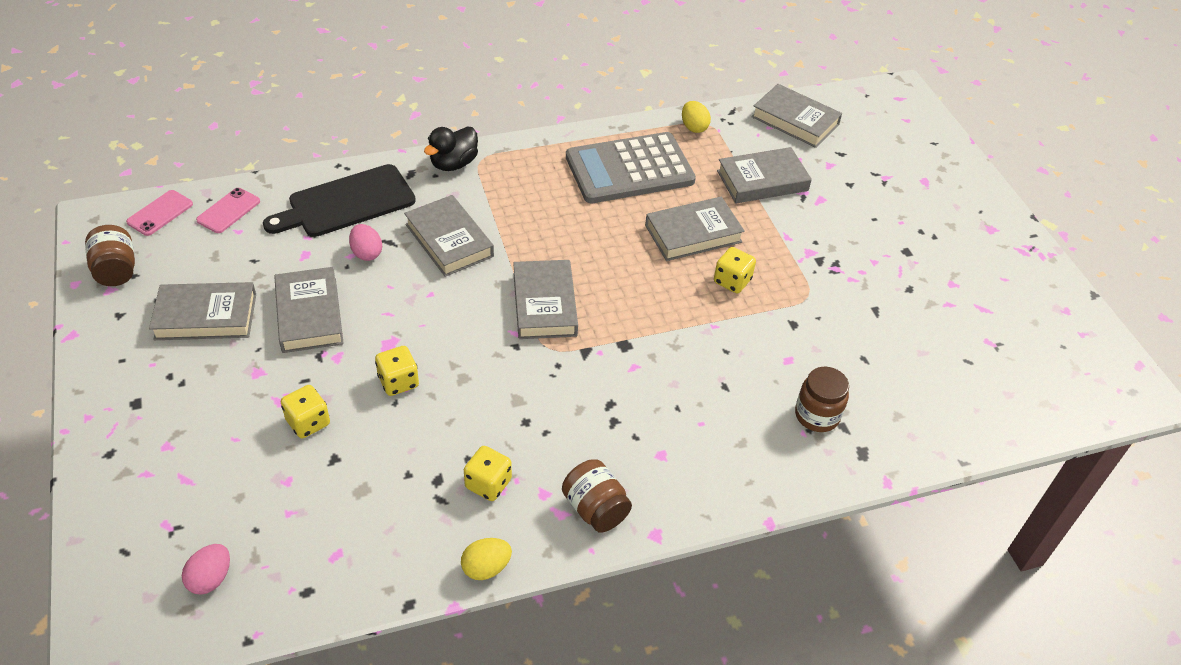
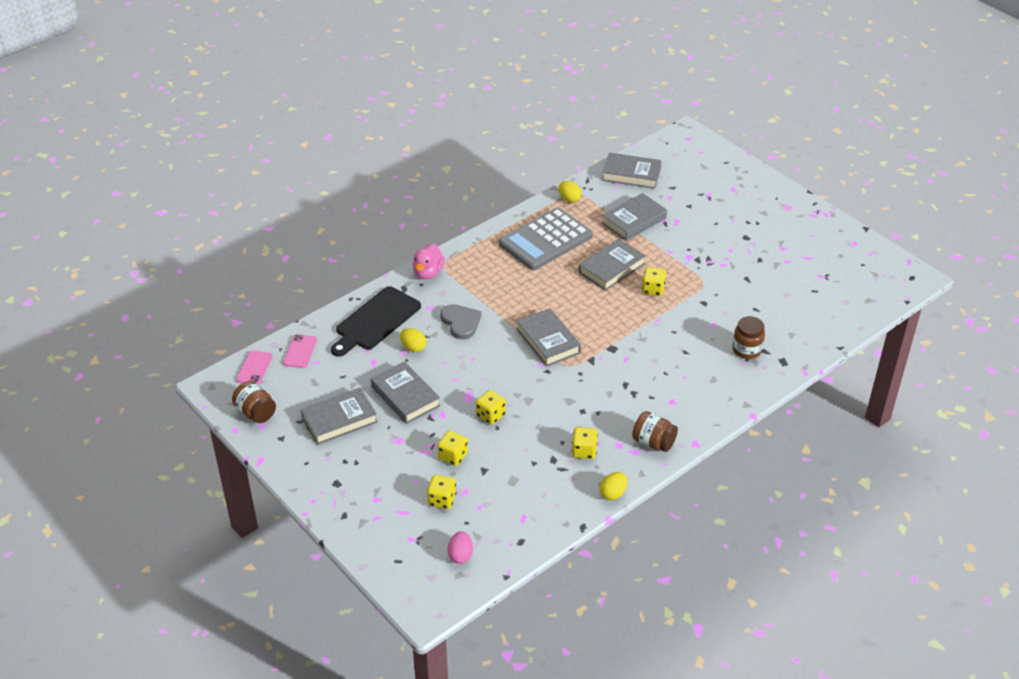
camera: 20 degrees left, 5 degrees down
(248, 482) = (442, 500): none -> yellow dice
(366, 253) = (413, 347): pink egg -> yellow egg
(449, 240) = (461, 322): grey book -> grey heart
(453, 164) = (428, 273): black duck -> pink duck

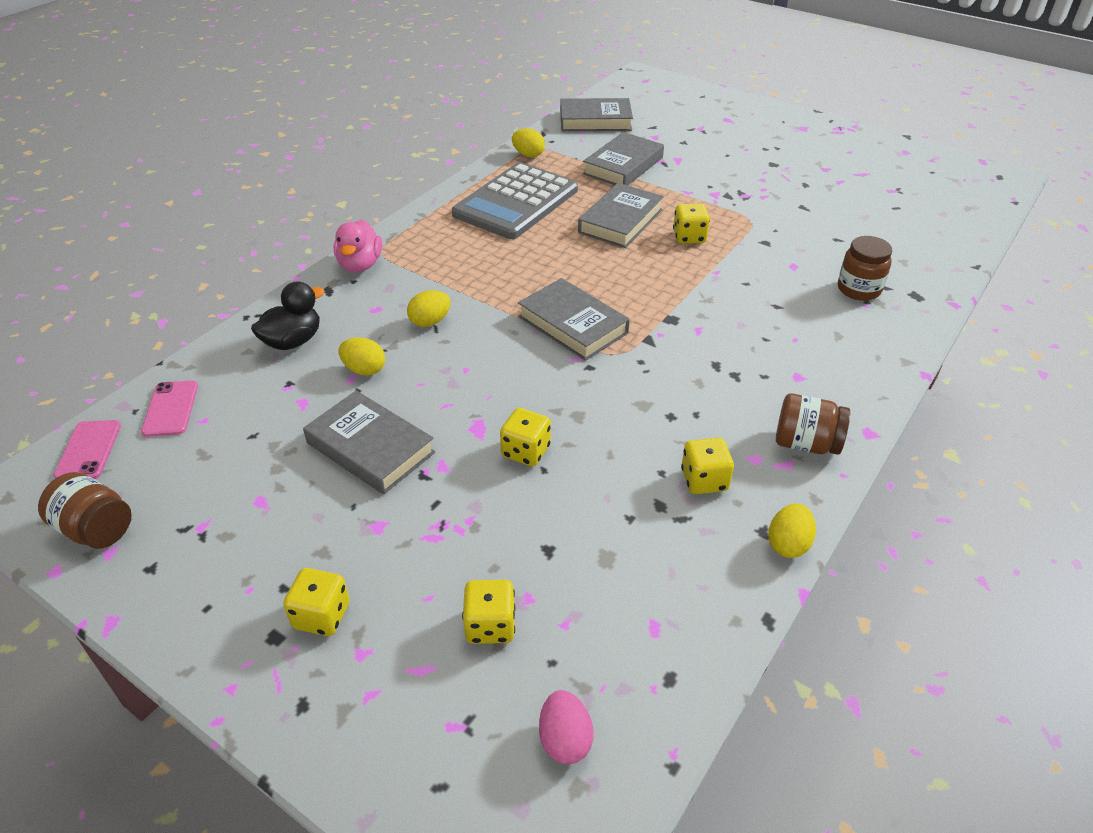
camera: 15 degrees left, 0 degrees up
(339, 420) = (259, 511): grey book -> none
(375, 321) = (293, 341): black cutting board -> black duck
(453, 456) = (484, 536): yellow dice -> yellow dice (321, 616)
(461, 322) = (430, 322): grey heart -> yellow egg

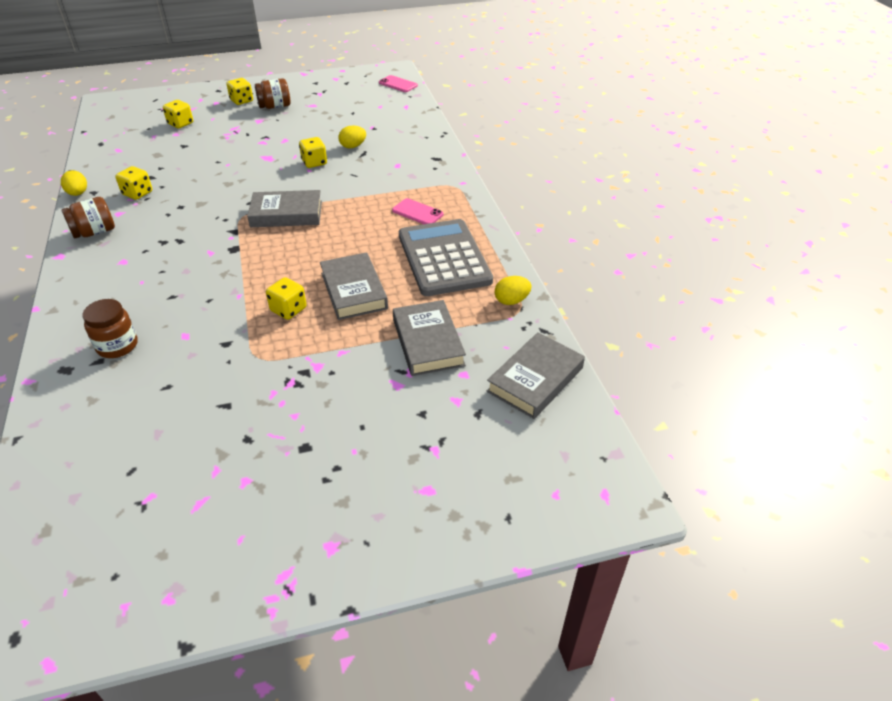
camera: 130 degrees right, 0 degrees up
(96, 529) = (350, 78): brown jar -> brown jar (275, 106)
(170, 409) = (399, 102): pink phone -> pink phone (417, 212)
(293, 341) = (404, 137): black duck -> none
(360, 265) = (448, 174): pink duck -> none
(370, 447) = (300, 132): grey book -> none
(430, 322) = (361, 175): yellow egg -> none
(525, 451) = (234, 162): yellow dice -> yellow dice (314, 162)
(565, 739) = (125, 120): pink egg -> none

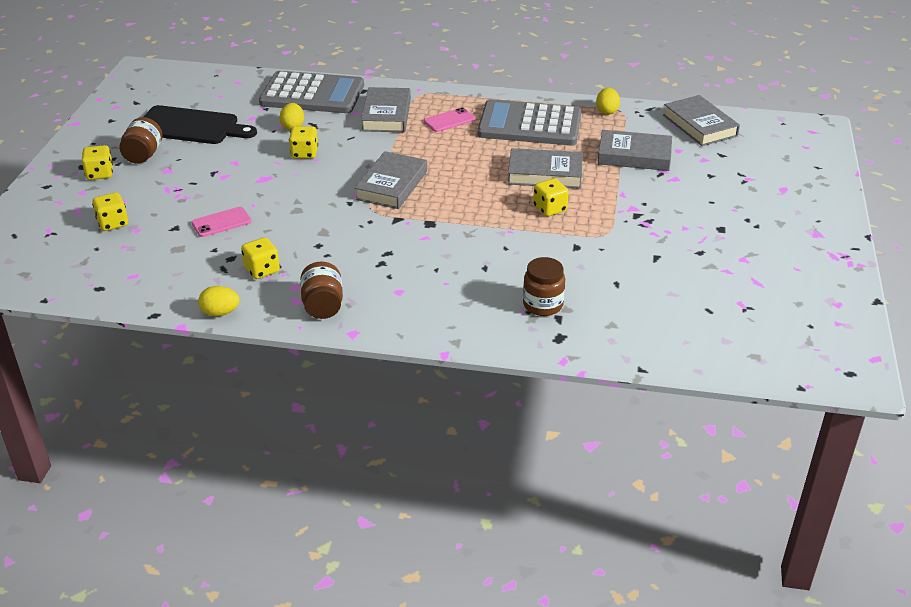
camera: 65 degrees left, 5 degrees down
(326, 110) = (191, 126): none -> black cutting board
(398, 84) = (180, 75): pink phone -> pink phone (221, 222)
(403, 180) = (386, 115): none -> grey book
(411, 139) = (312, 94): none -> grey calculator

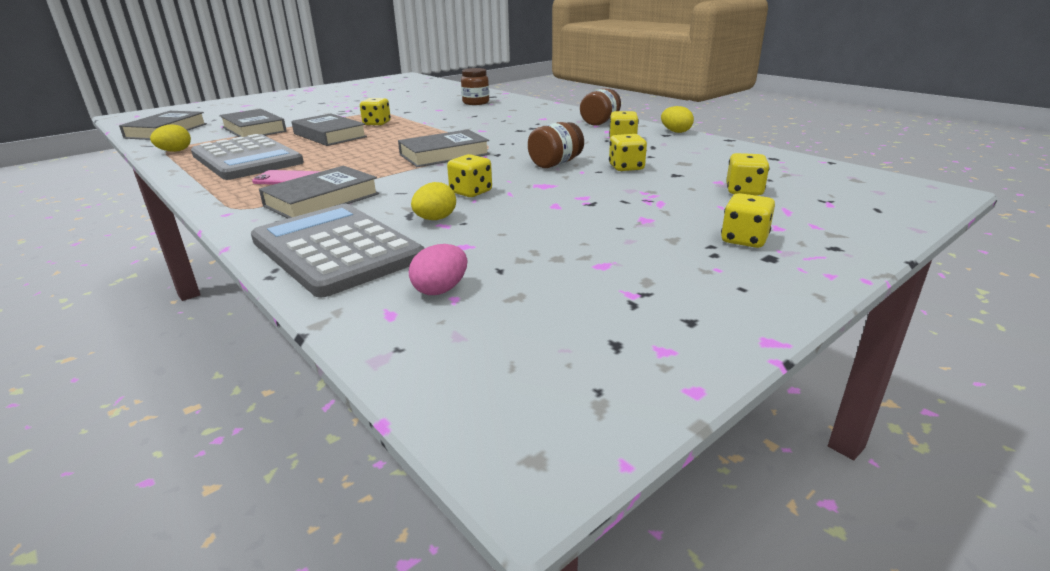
camera: 140 degrees left, 10 degrees down
(143, 155) = (665, 245): brown jar -> brown jar (555, 163)
(191, 126) = (560, 261): black cutting board -> none
(221, 222) = (626, 167): pink phone -> yellow dice
(230, 96) = (440, 290): none -> pink egg

